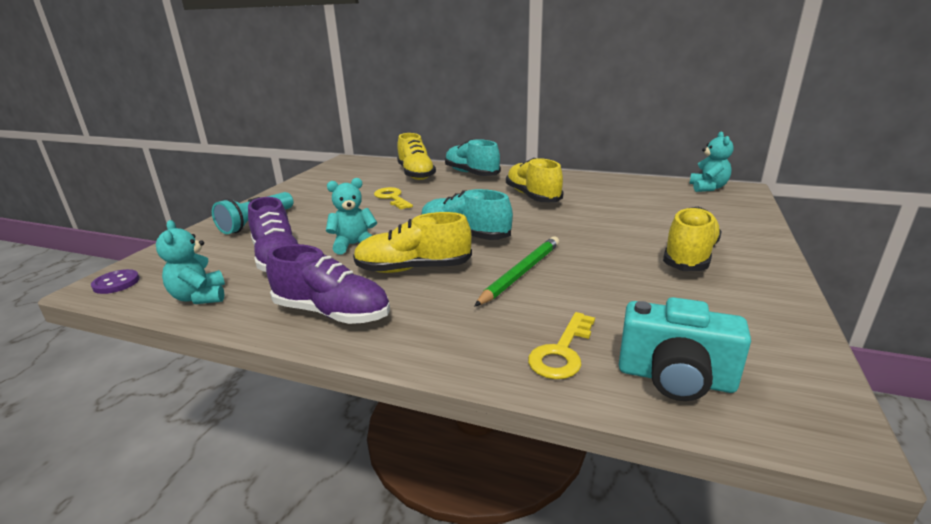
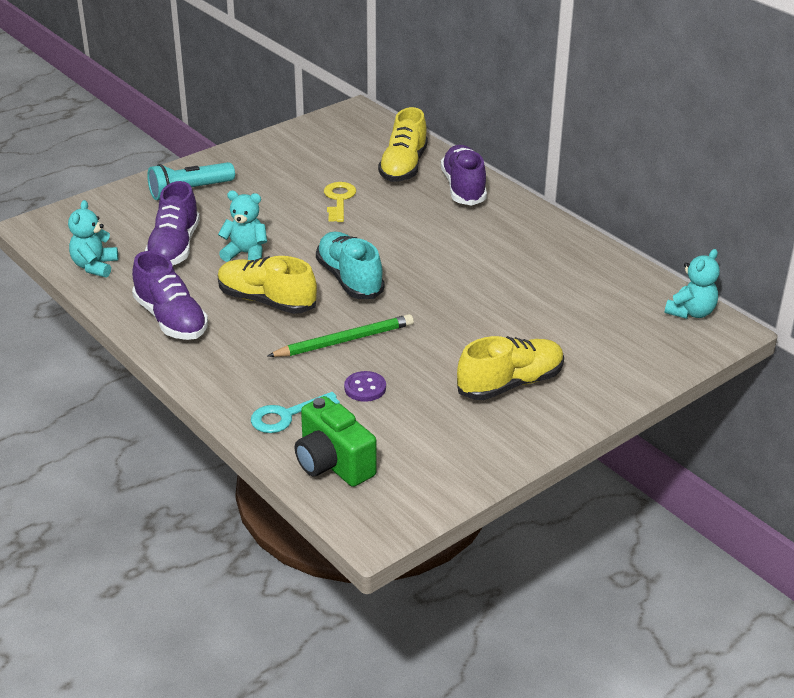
camera: 30 degrees right, 10 degrees up
(116, 283) = (47, 228): purple button -> purple button (365, 388)
(471, 173) = (463, 188): turquoise shoe -> purple shoe
(532, 196) = (479, 251): yellow shoe -> none
(562, 352) = (287, 416): yellow key -> turquoise key
(675, 378) = (333, 463): turquoise camera -> green camera

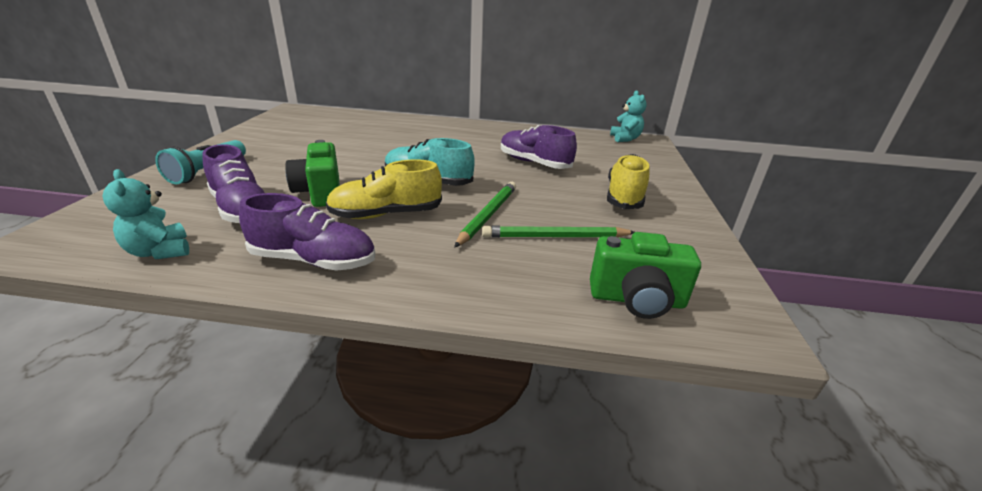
camera: 45 degrees left, 5 degrees down
(246, 254) = (320, 193): turquoise teddy bear -> green camera
(287, 416) = (540, 284): turquoise key -> none
(339, 200) = (348, 146): yellow key -> none
(365, 388) = (555, 237): purple button -> green pencil
(403, 167) = (367, 124): yellow shoe -> none
(463, 188) = (420, 124): purple shoe -> purple shoe (534, 163)

